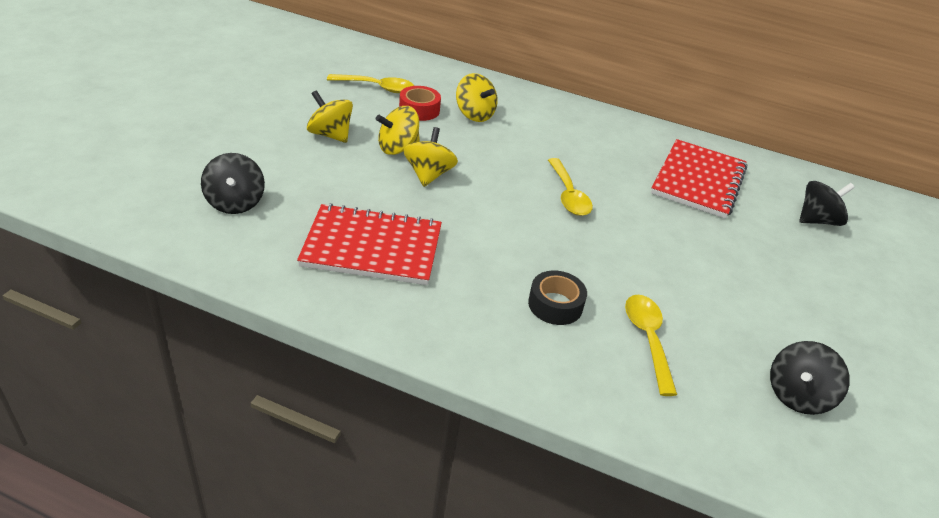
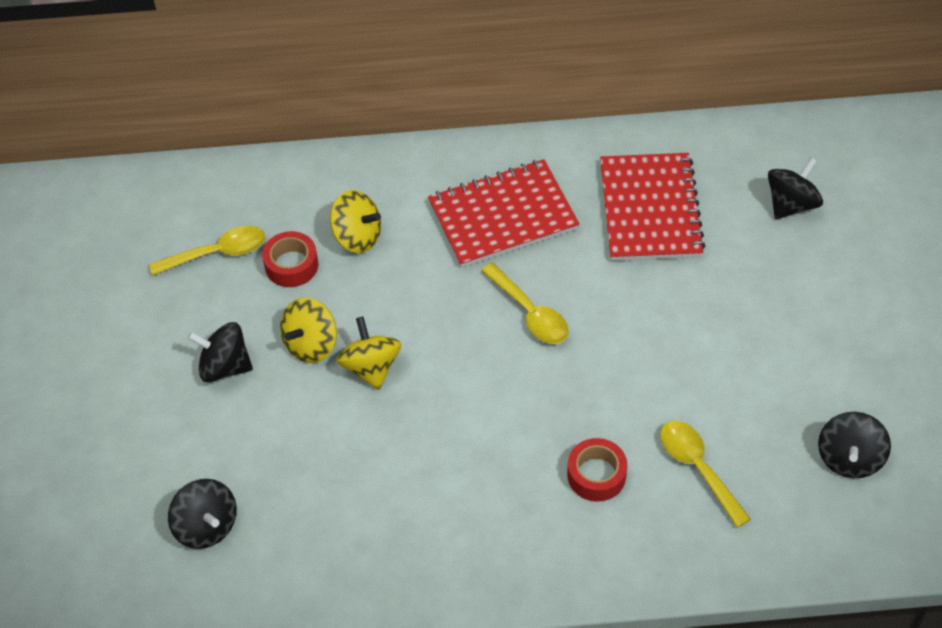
camera: 20 degrees left, 15 degrees up
(330, 135) = (224, 366): yellow spinning top -> black spinning top
(372, 247) = (384, 504): red notebook -> red notebook (503, 216)
(555, 305) = (596, 475): black tape -> red tape

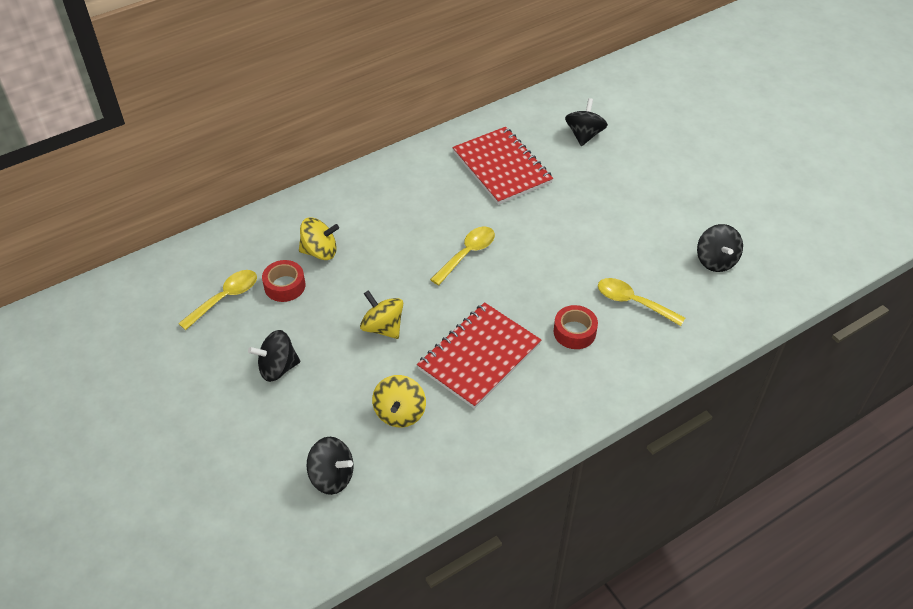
camera: 30 degrees left, 5 degrees down
(311, 344) = (331, 329): yellow spinning top -> yellow spinning top (400, 413)
(503, 216) = (410, 204): red notebook -> red notebook (479, 356)
(530, 313) = (467, 254): yellow spoon -> yellow spoon turned 75 degrees counterclockwise

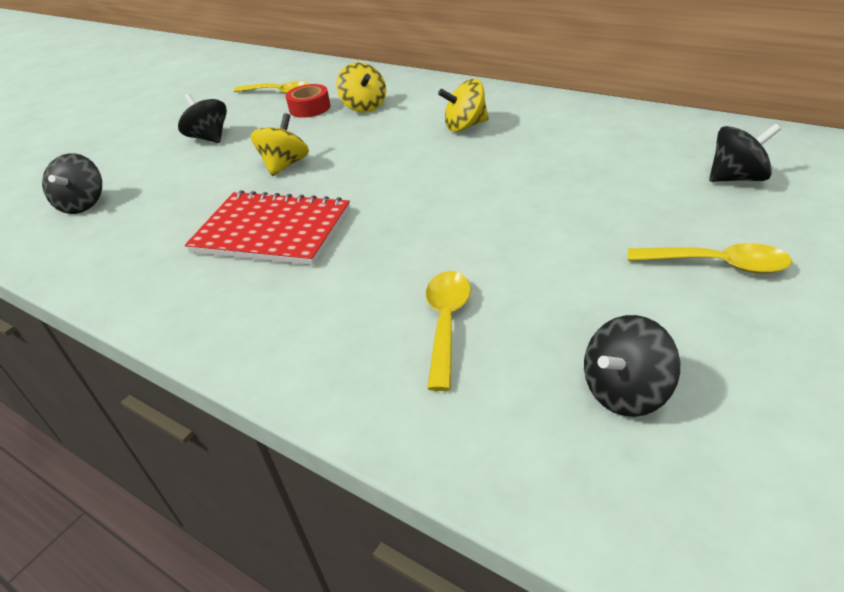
camera: 70 degrees right, 10 degrees down
(400, 413) = (172, 211): yellow spinning top -> yellow spinning top (465, 126)
(467, 254) = (427, 173): yellow spoon -> yellow spoon (717, 264)
(502, 167) = (592, 147): red notebook -> none
(574, 332) = (352, 287): red tape -> none

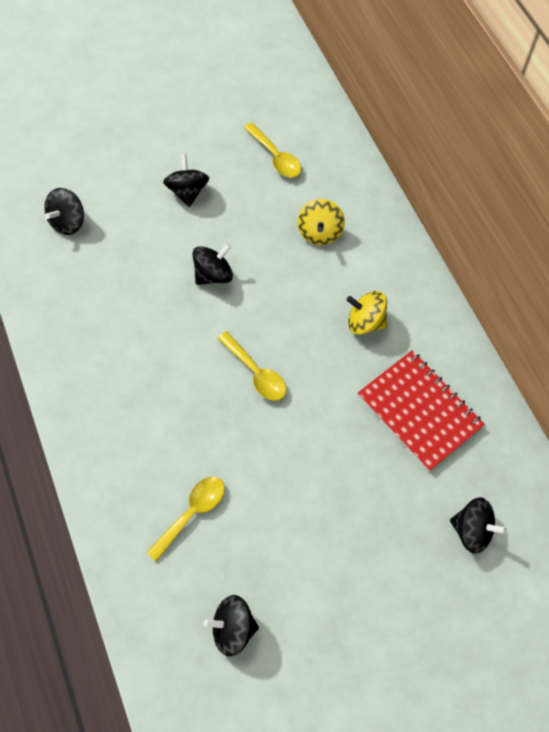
camera: 30 degrees right, 25 degrees up
(272, 231) = (159, 350): red notebook -> red notebook (419, 411)
(285, 165) = (213, 274): yellow spinning top -> black spinning top
(310, 108) = (281, 201): red tape -> none
(717, 264) = (370, 589): yellow spoon -> yellow spoon (256, 373)

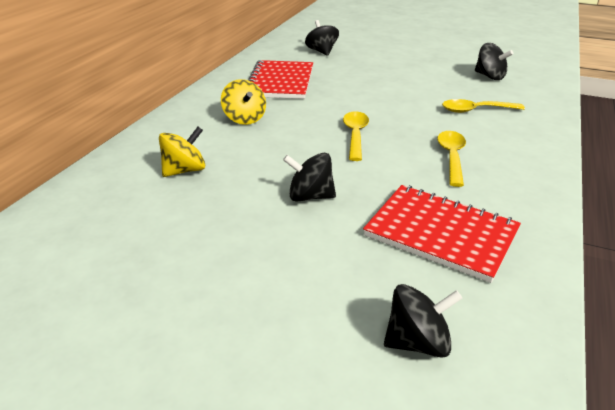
camera: 135 degrees left, 30 degrees down
(107, 305) = (441, 233): none -> red notebook
(188, 191) = (237, 273): black spinning top -> none
(276, 157) = (110, 242): yellow spoon -> yellow spoon (451, 157)

